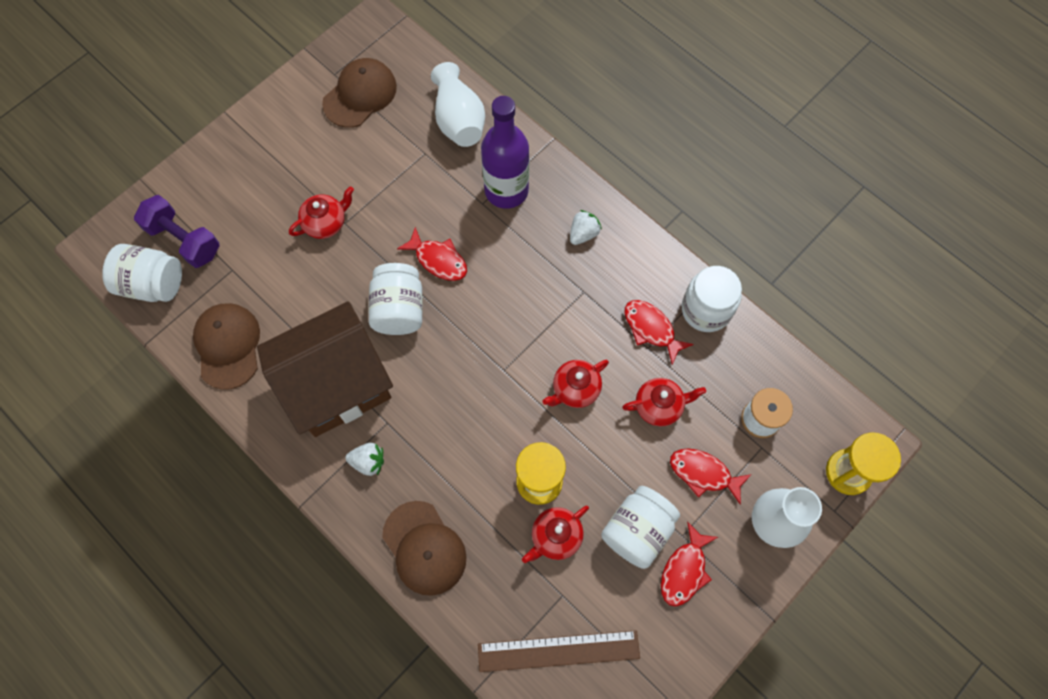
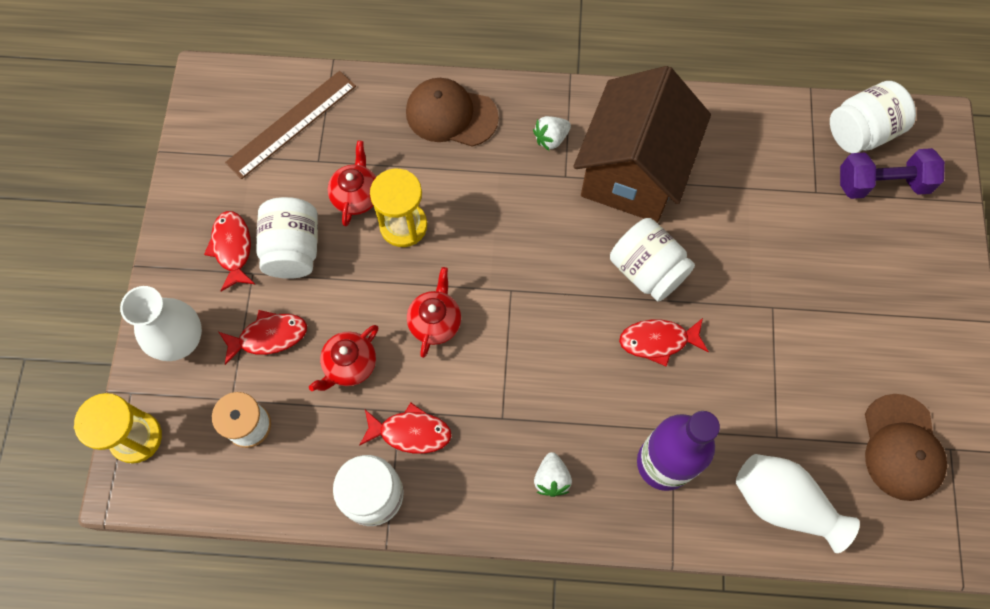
camera: 140 degrees right, 0 degrees up
(228, 346) = (748, 134): brown cap -> none
(326, 223) = (788, 294): red teapot -> none

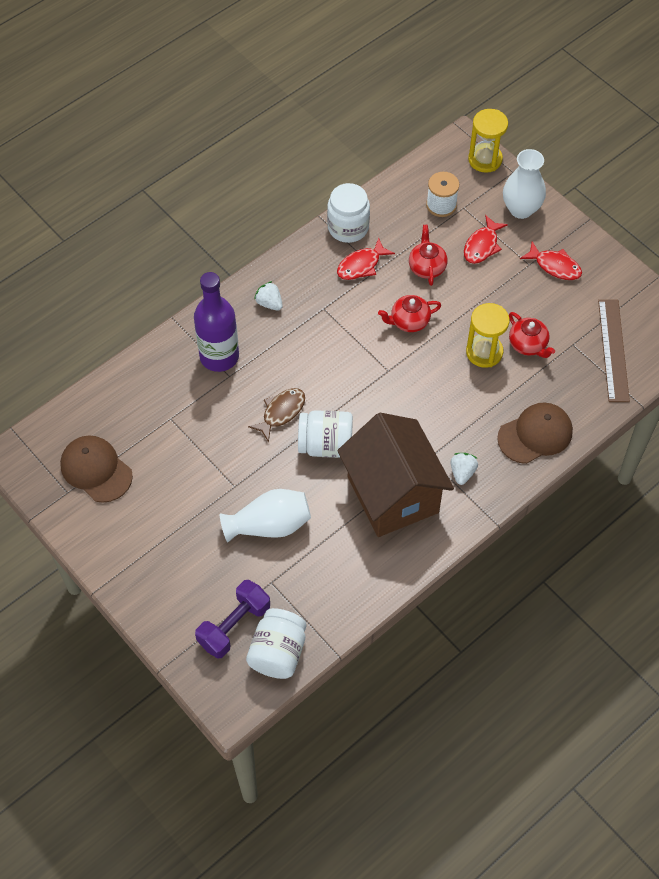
camera: 135 degrees right, 10 degrees down
(293, 249) = (524, 292): white jar -> none
(435, 322) = (409, 321): red teapot -> red teapot turned 105 degrees clockwise
(658, 341) = (281, 412): red fish -> brown fish
(783, 503) = (139, 389): white vase -> white vase (269, 525)

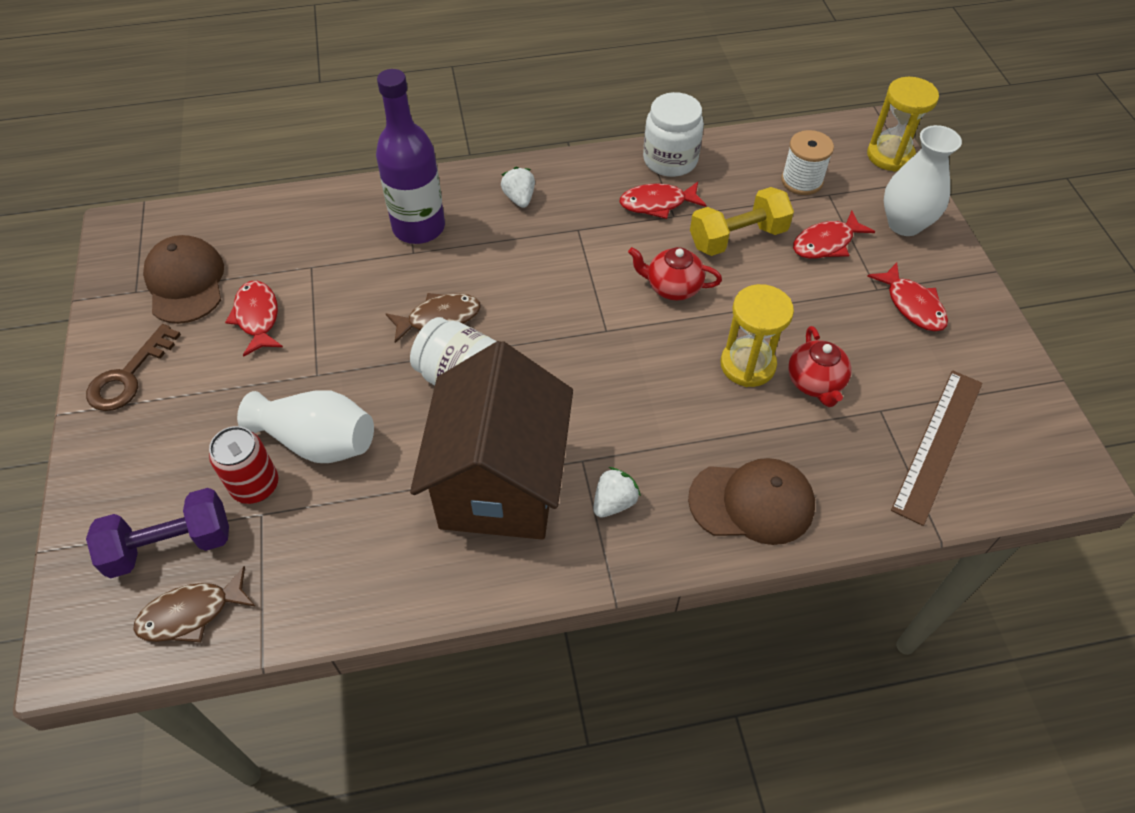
camera: 30 degrees right, 5 degrees down
(116, 547) = (128, 376): none -> brown key
(165, 469) = (257, 317): none -> red fish
(254, 569) = (255, 486): none -> red can
(278, 652) = (191, 613): white jar -> brown fish
(427, 267) = (737, 238): red teapot -> yellow dumbbell

